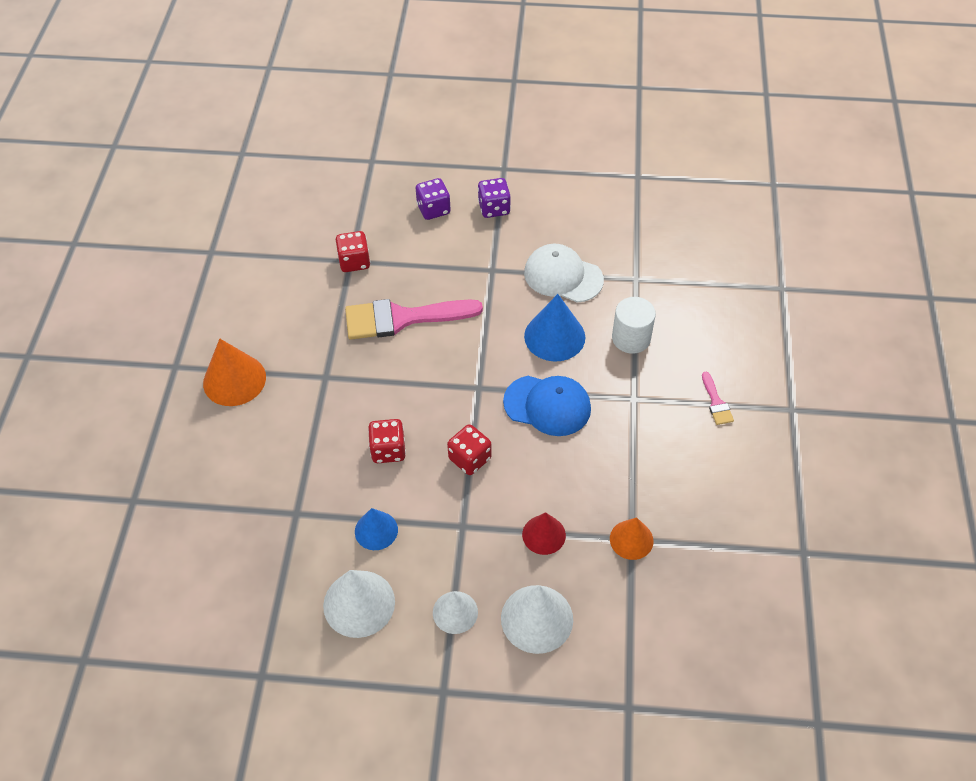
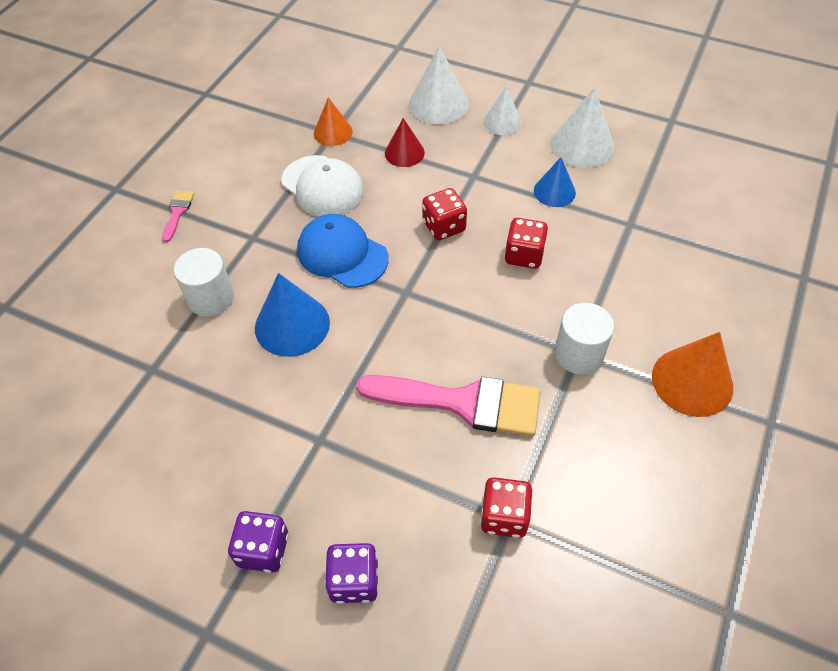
camera: 160 degrees left, 0 degrees up
(324, 376) = (579, 354): none -> white cylinder
(563, 276) = (235, 401): white cap -> white cap (322, 186)

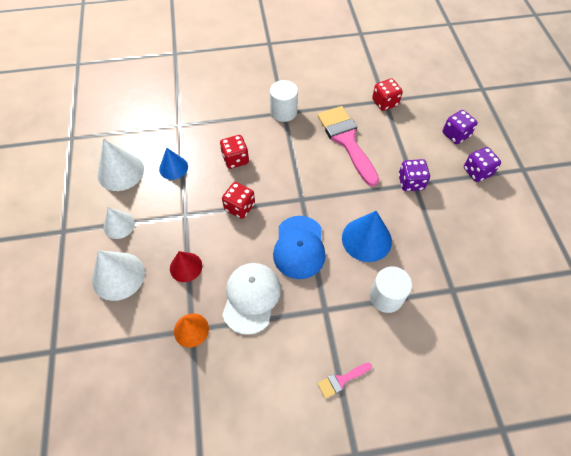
camera: 125 degrees left, 5 degrees up
(325, 436) = (411, 182): none -> purple dice
(692, 381) = (267, 71): orange cone -> none

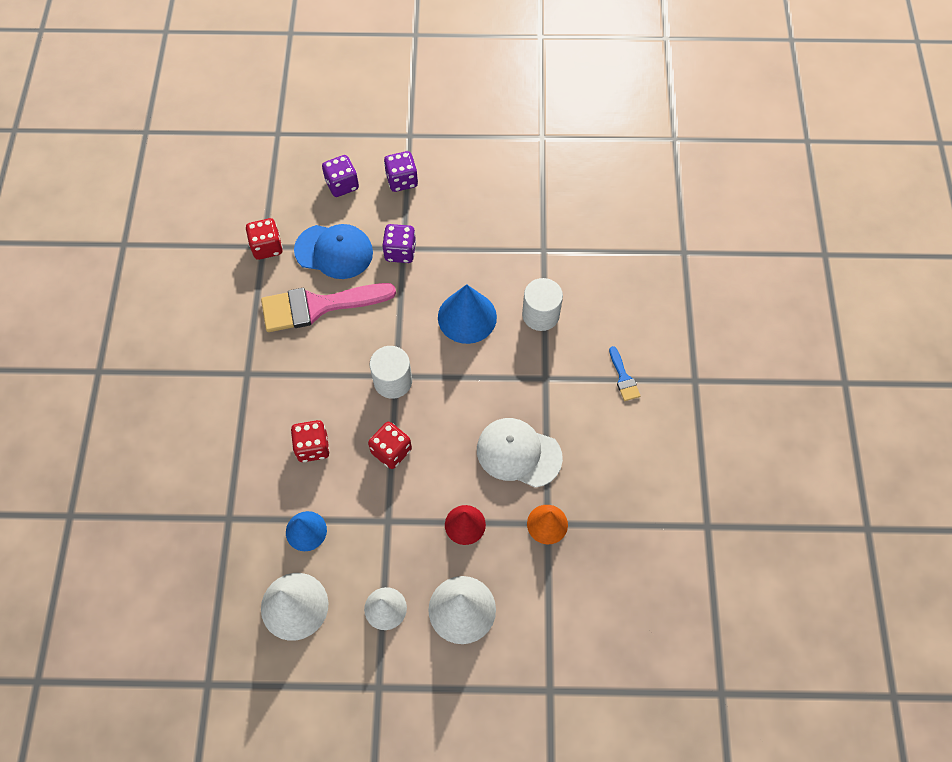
camera: 80 degrees left, 5 degrees up
(284, 112) = (245, 373): white cylinder -> white cylinder (393, 381)
(299, 247) = (463, 391): blue cap -> blue cap (334, 251)
(341, 380) = (623, 378): pink brush -> blue brush

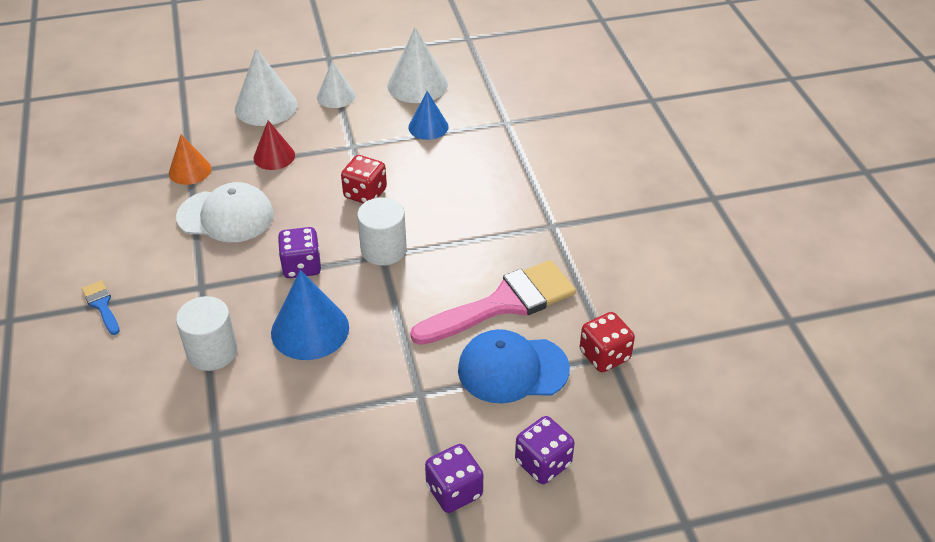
camera: 165 degrees right, 20 degrees down
(313, 447) = (449, 182): red dice -> none
(400, 252) = (421, 388): purple dice -> purple dice (301, 266)

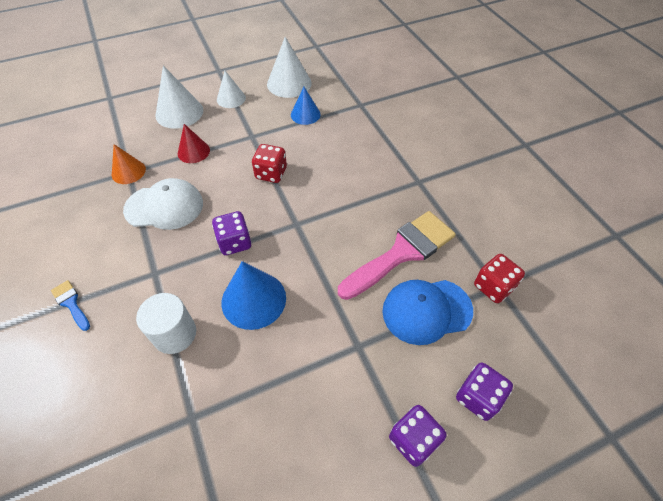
camera: 10 degrees left, 10 degrees up
(383, 250) = (296, 219): white cylinder -> none

